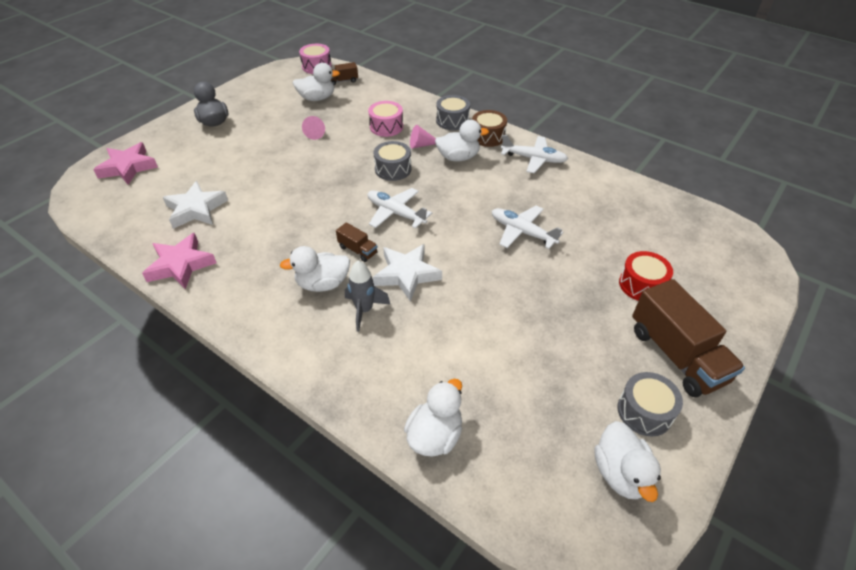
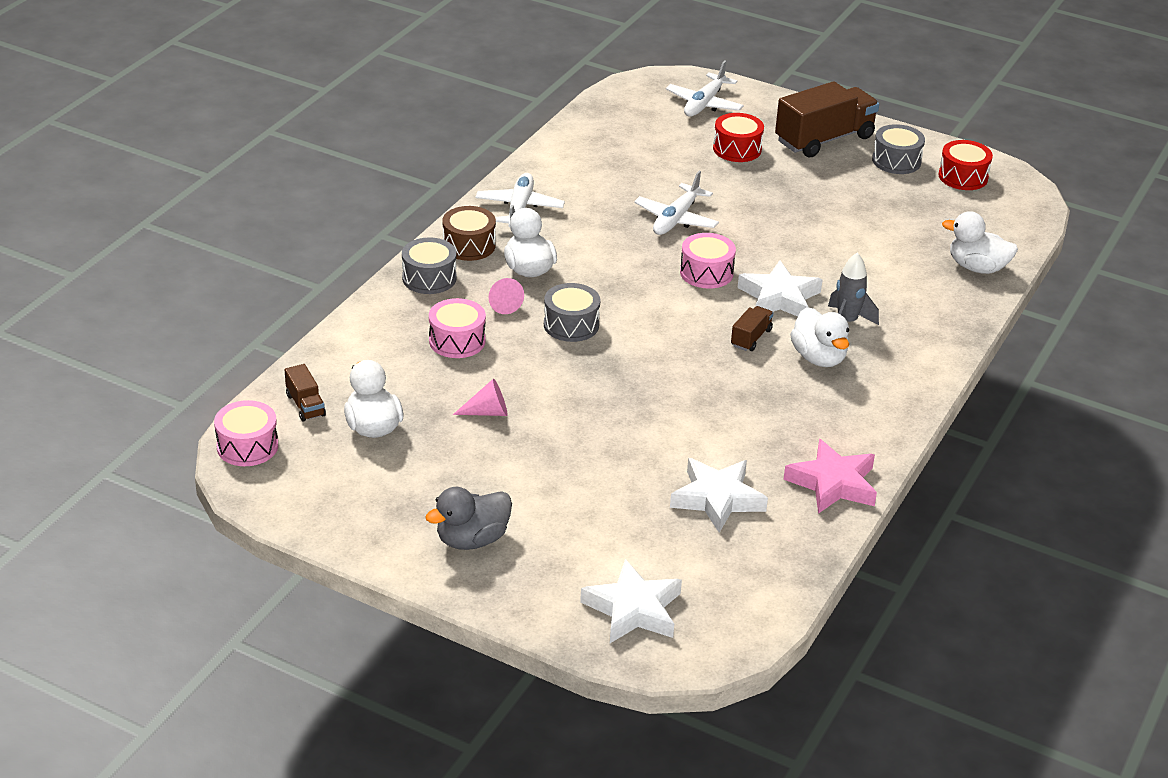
camera: 100 degrees left, 10 degrees down
(128, 167) = (633, 609): pink star -> white star
(395, 213) = (669, 314): white plane -> white plane (704, 104)
(446, 238) = (706, 273): none -> pink drum
(620, 473) = (963, 177): white duck -> red drum

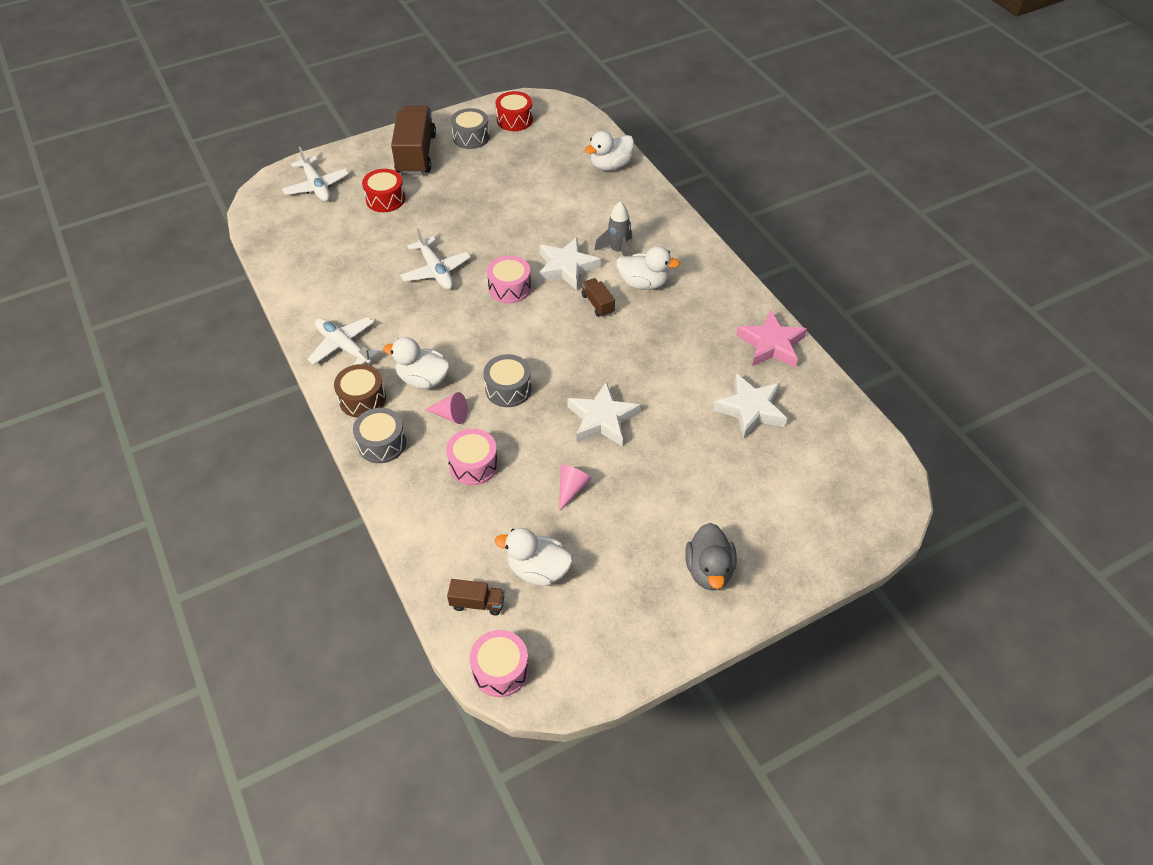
camera: 55 degrees left, 15 degrees up
(633, 609) = (834, 512): white star -> white star (602, 419)

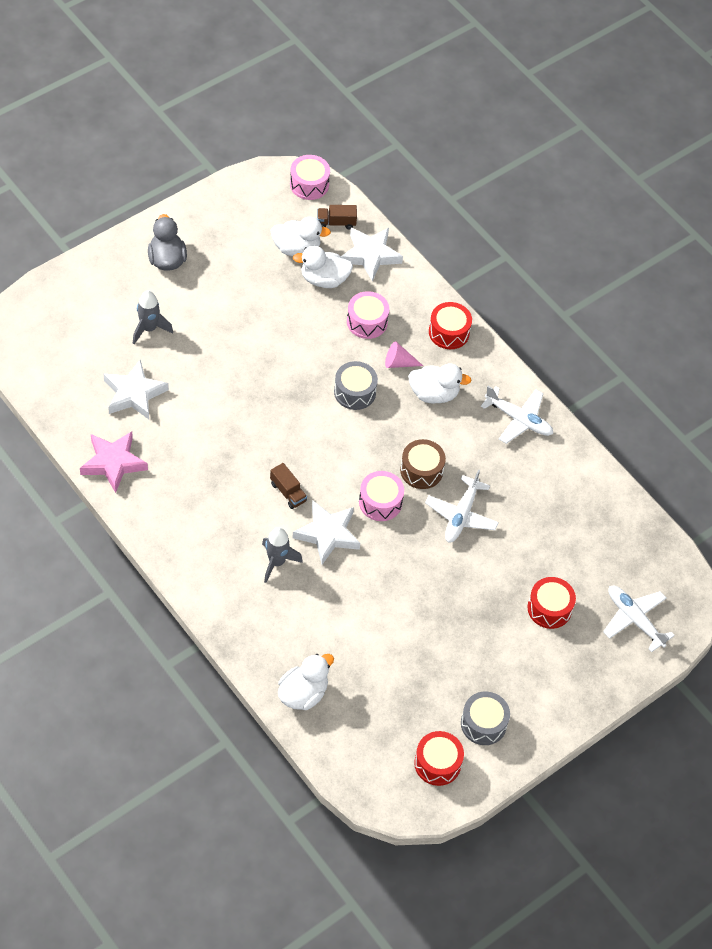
camera: 165 degrees right, 5 degrees up
(362, 399) = (481, 370): brown drum -> brown drum (421, 470)
(382, 443) = (449, 332): grey drum -> red drum
(416, 154) = (540, 685): brown truck -> none
(436, 271) = (461, 515): white plane -> white plane turned 120 degrees counterclockwise
(571, 488) = (282, 310): pink cone -> none
(602, 419) = (265, 372): white star -> white star (370, 255)
(643, 283) = (245, 522): white duck -> white duck (324, 279)
(733, 480) = (149, 329): none -> grey rocket

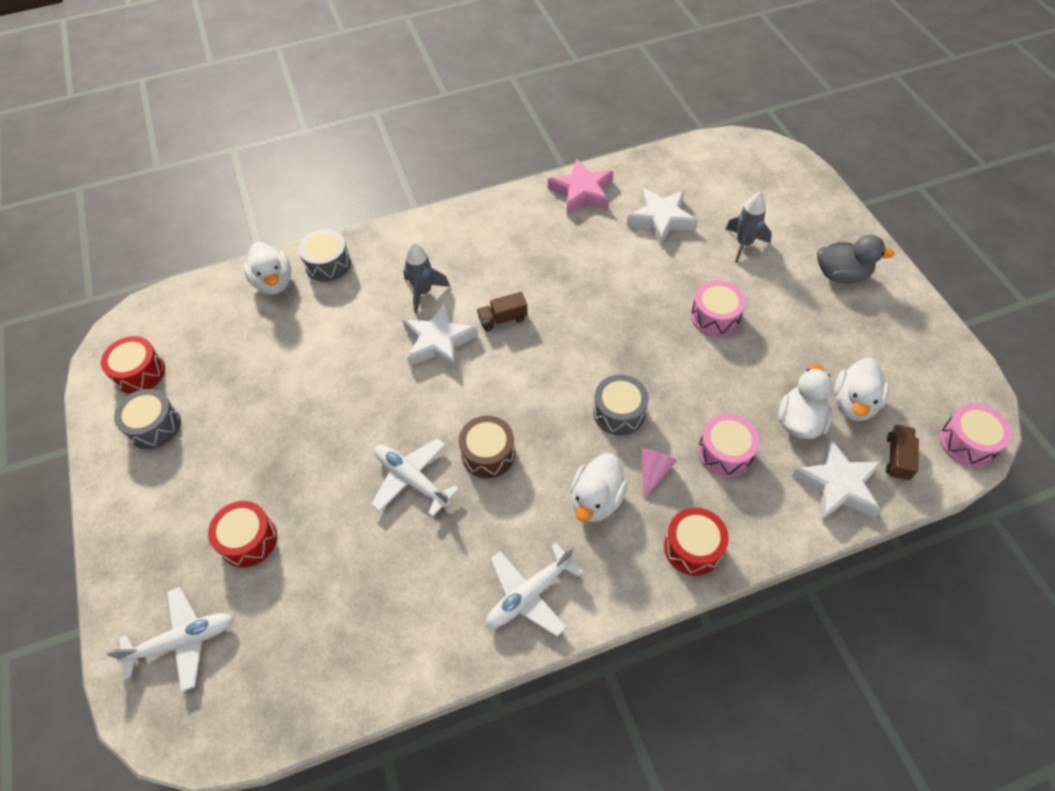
camera: 115 degrees right, 0 degrees up
(266, 654) = (328, 264): none -> grey drum
(380, 502) = (460, 400): pink drum -> pink drum (715, 317)

